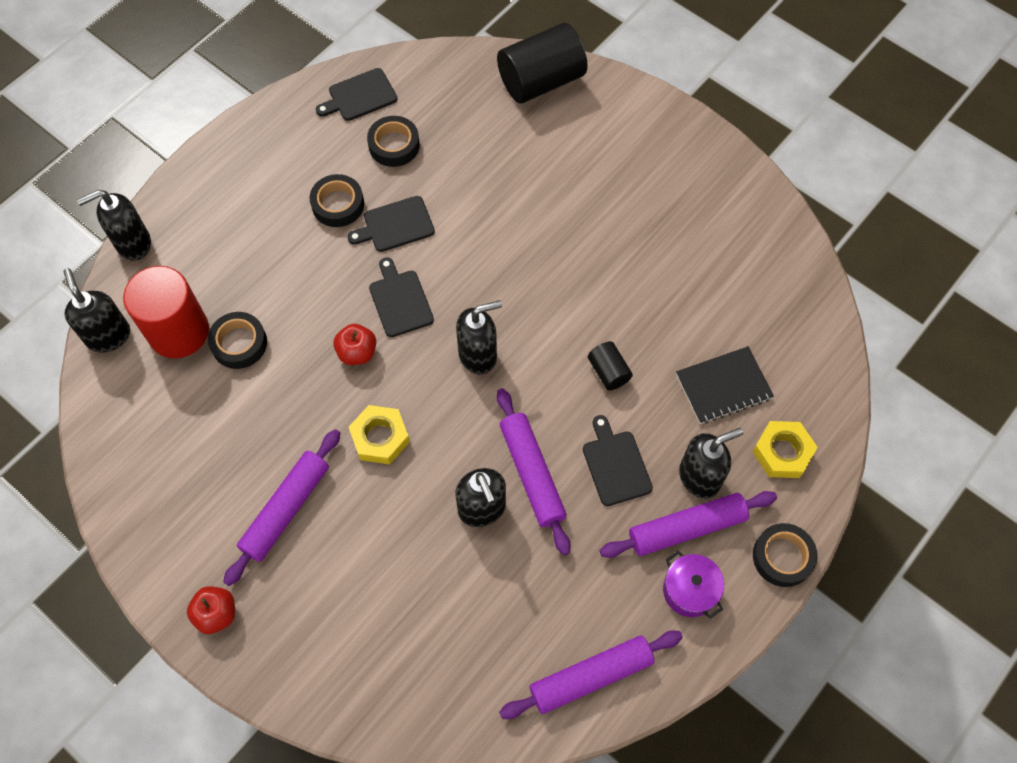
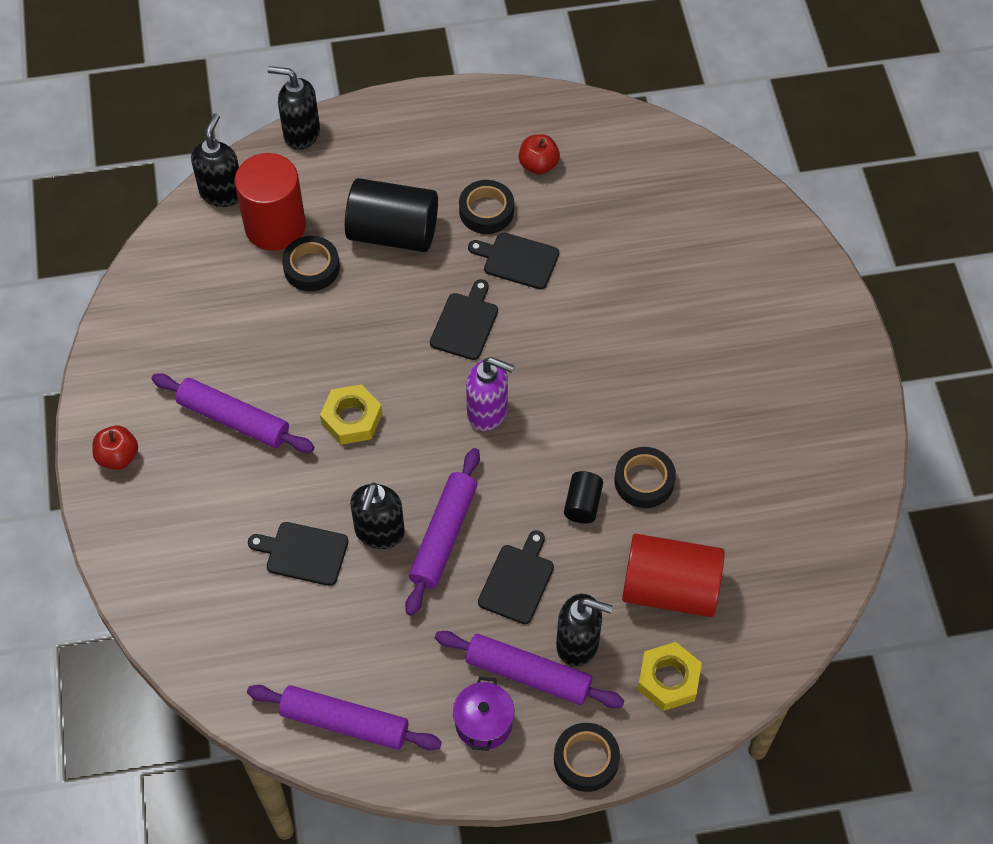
camera: 40 degrees right, 5 degrees down
(286, 509) = (233, 419): purple rolling pin -> purple rolling pin turned 45 degrees clockwise
(357, 352) = (394, 340): red apple -> red apple (538, 165)
(359, 96) = (586, 133): black cutting board -> black cutting board (303, 553)
(394, 145) = (577, 193): black tape -> black tape (644, 481)
(478, 355) = (488, 412): black soap dispenser -> purple soap dispenser
(541, 81) = (756, 223): black cylinder -> black cylinder (393, 233)
(723, 386) = (670, 589): black notebook -> red cylinder

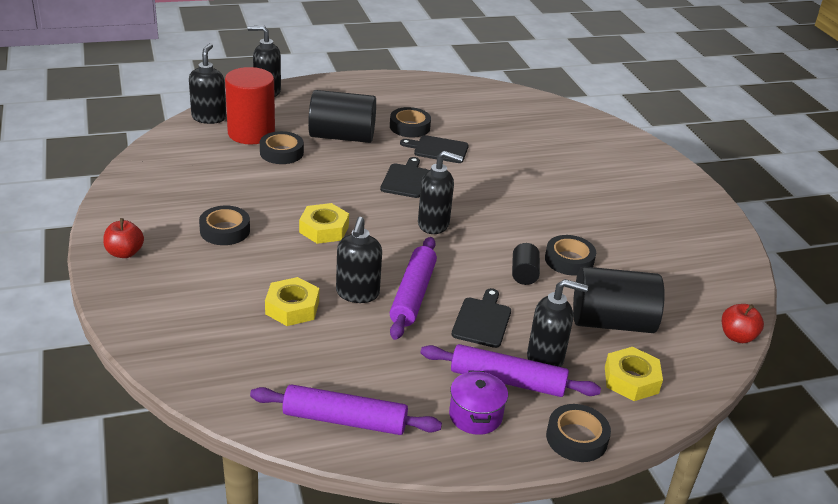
camera: 10 degrees left, 25 degrees down
(233, 419) = (225, 230): purple rolling pin -> black tape
(303, 553) = (292, 307): black cutting board -> yellow nut
(488, 412) = (434, 224): purple soap dispenser -> black soap dispenser
(538, 165) = (442, 107): red apple -> red apple (737, 336)
(670, 589) = (612, 322): red cylinder -> black cylinder

